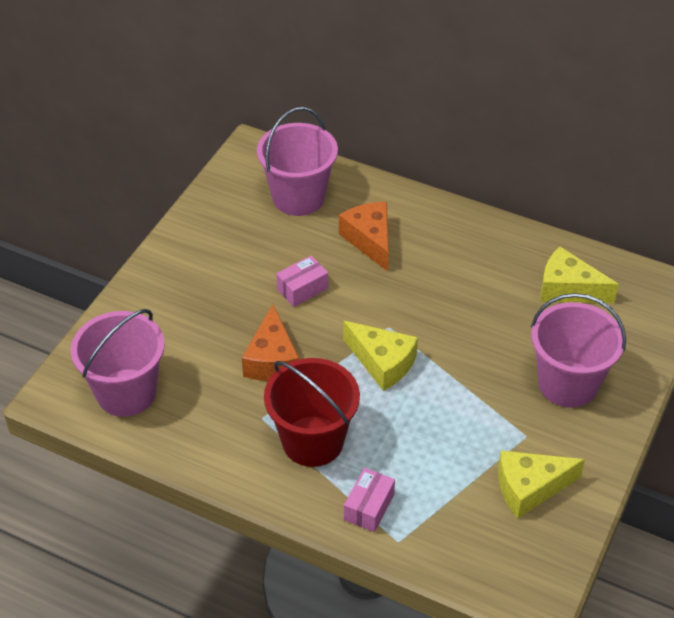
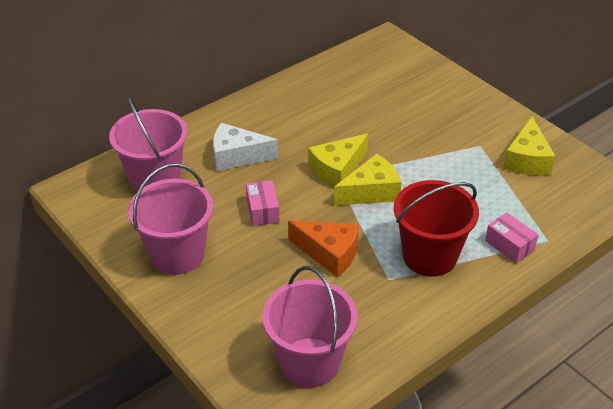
camera: 65 degrees left, 5 degrees down
(369, 240) = (237, 156): orange cheese -> white cheese
(567, 384) = (443, 111): pink bucket -> pink bucket (177, 254)
(568, 289) = (357, 80): yellow cheese -> yellow cheese (337, 170)

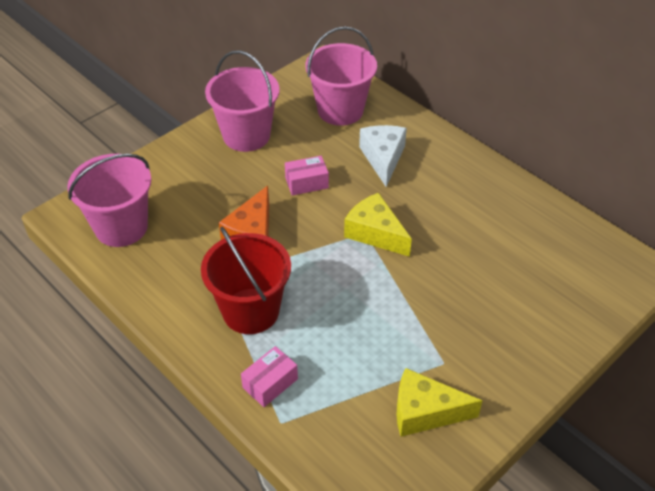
camera: 85 degrees right, 5 degrees up
(371, 192) = (344, 261): yellow cheese -> none

